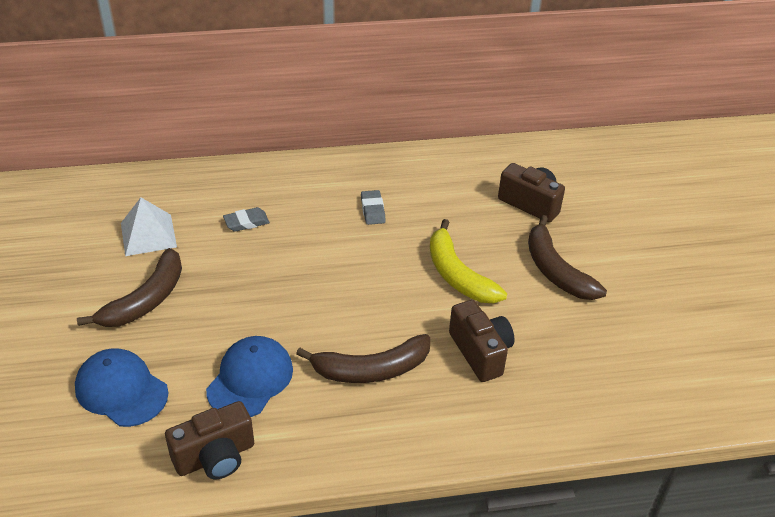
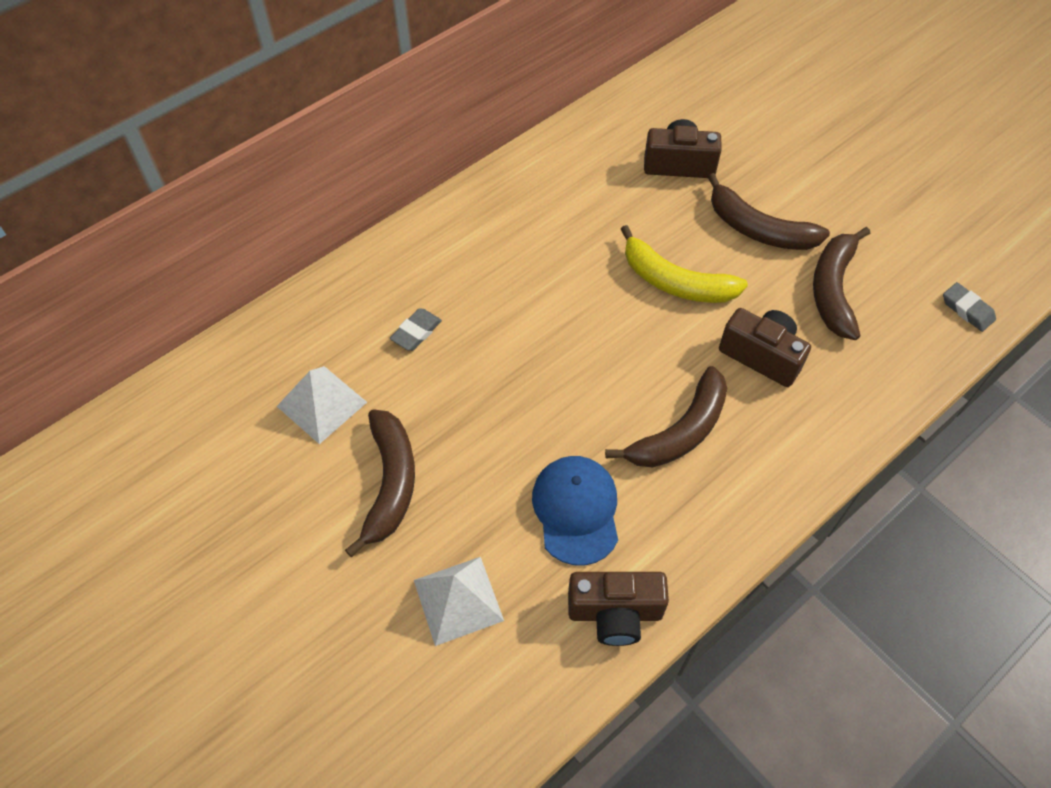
camera: 30 degrees left, 15 degrees up
(121, 390) = (458, 600): blue cap -> white pyramid
(215, 457) = (615, 613): brown camera -> brown camera turned 60 degrees clockwise
(373, 210) = (534, 249): grey eraser -> grey eraser (967, 309)
(581, 336) = (833, 290): none -> brown banana

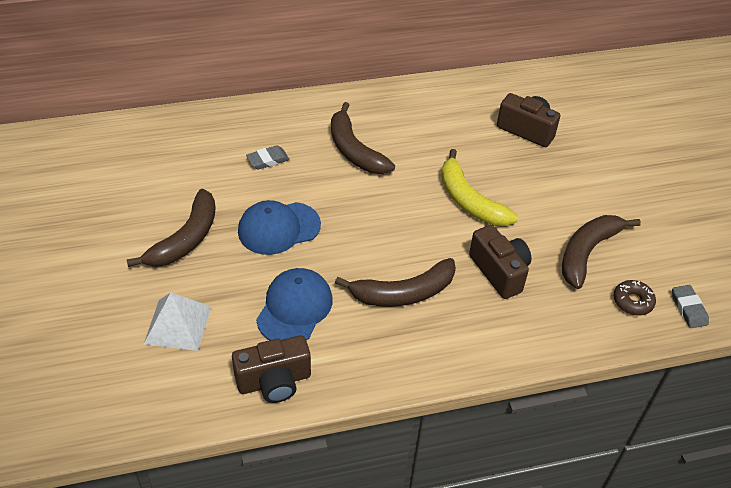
camera: 25 degrees right, 10 degrees down
(321, 404) = (177, 176): white pyramid -> none
(489, 416) = (278, 228): none -> blue cap
(615, 613) = (274, 381): brown camera -> brown camera turned 45 degrees counterclockwise
(759, 229) = (557, 192): brown banana -> brown banana (354, 150)
(911, 327) = (632, 301): none -> brown donut

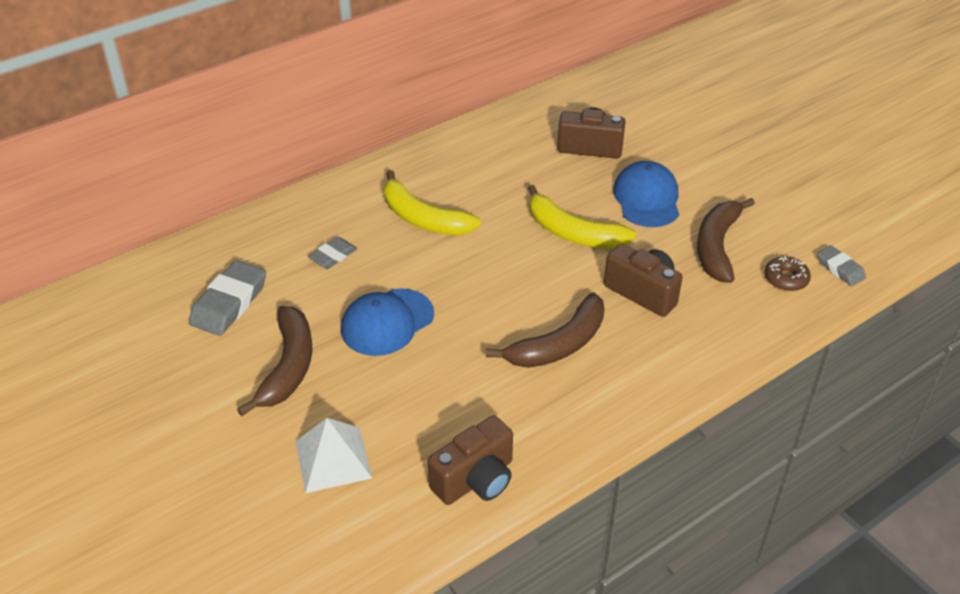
camera: 20 degrees left, 5 degrees down
(171, 173) = (229, 303): none -> grey eraser
(294, 308) = (453, 398): blue cap -> blue cap (647, 198)
(354, 150) = (423, 218): brown banana -> yellow banana

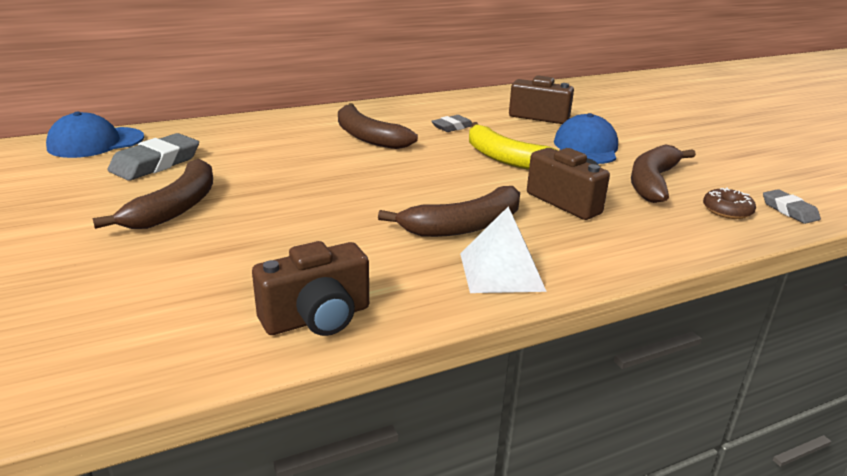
camera: 10 degrees right, 15 degrees down
(333, 256) = (272, 148): grey eraser -> grey eraser (452, 127)
(333, 459) = (167, 278): white pyramid -> white pyramid (501, 271)
(387, 322) = (294, 191): blue cap -> blue cap (96, 143)
(423, 218) = (368, 137): yellow banana -> brown banana

